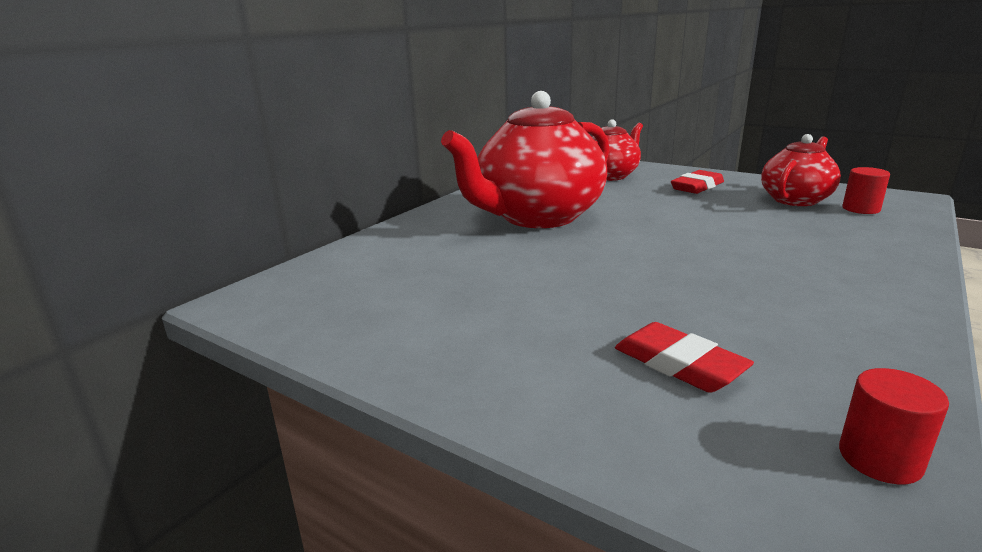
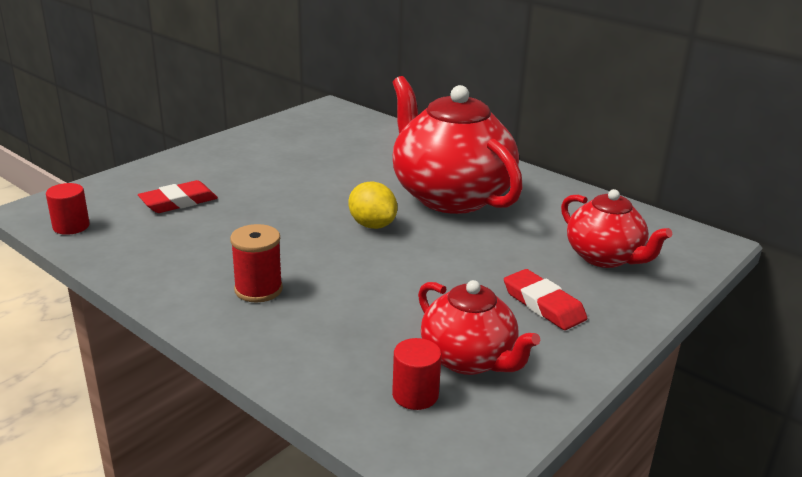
camera: 95 degrees right, 5 degrees up
(629, 240) = (372, 225): none -> yellow lemon
(820, 272) = (258, 289): none -> red spool

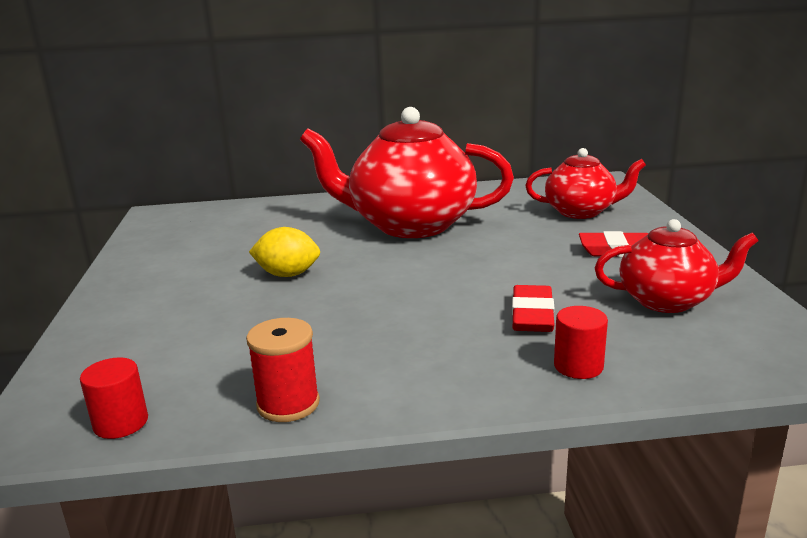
camera: 45 degrees left, 5 degrees down
(178, 202) = (193, 339): red eraser -> red eraser (532, 314)
(258, 289) = (441, 352): red spool -> red spool (288, 404)
(372, 225) = (406, 267): yellow lemon -> yellow lemon (288, 274)
(415, 395) = (699, 338): red cylinder -> red cylinder (578, 366)

